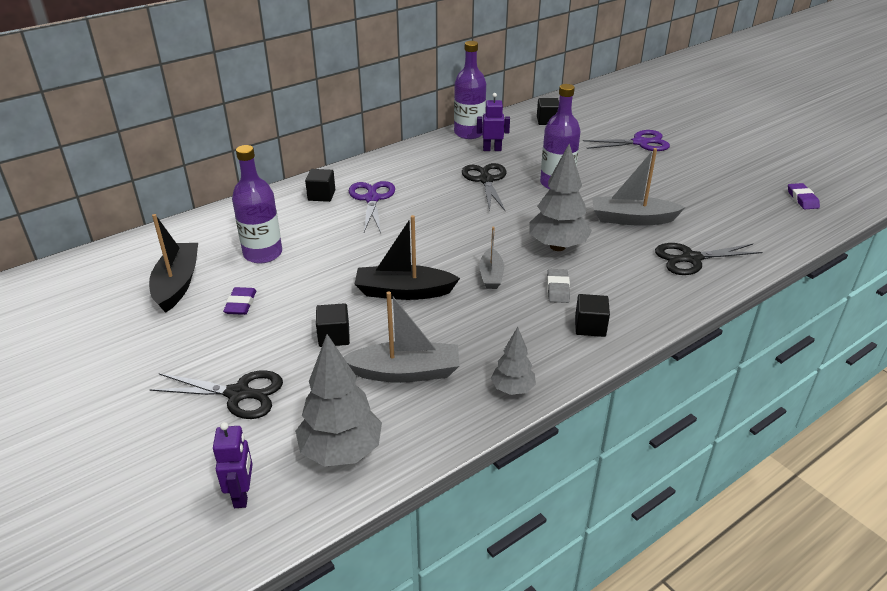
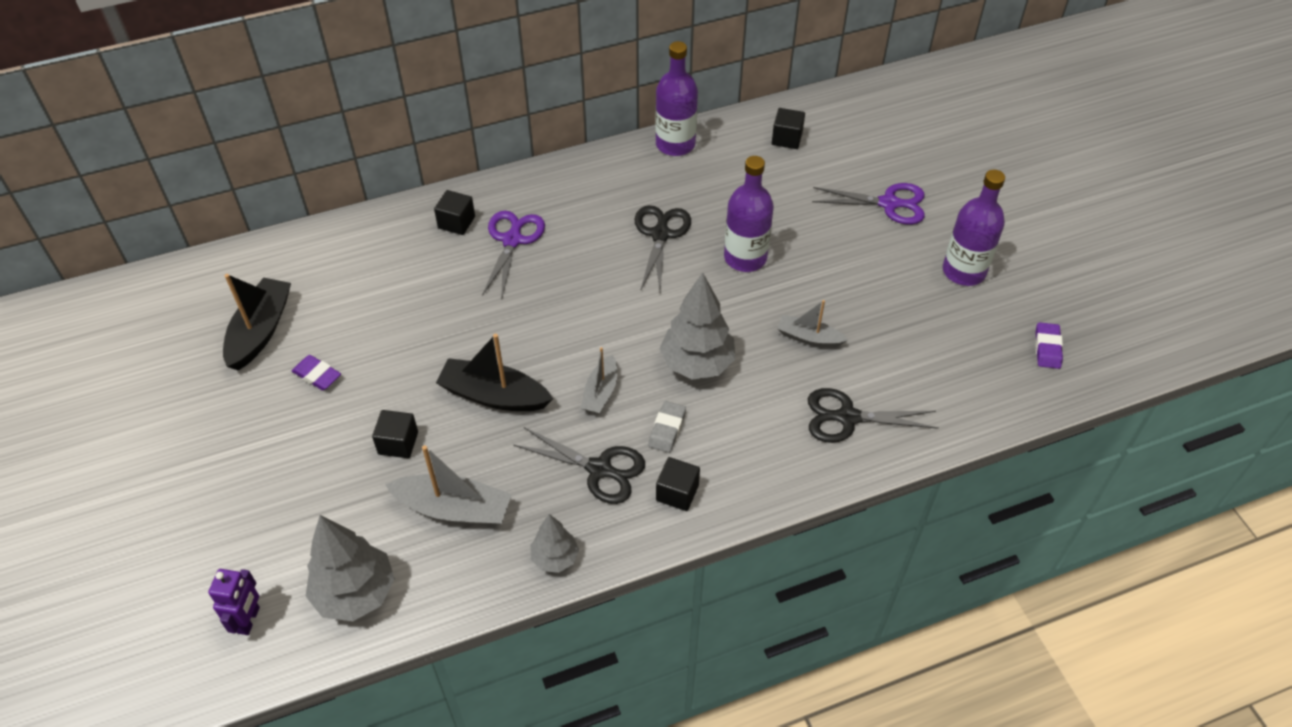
camera: 15 degrees right, 15 degrees up
(239, 394) = (281, 498): black scissors -> black scissors (600, 469)
(241, 304) = (317, 375): purple eraser -> purple eraser turned 75 degrees counterclockwise
(263, 253) = (362, 304): purple bottle -> purple bottle (964, 271)
(492, 149) = (691, 180): purple robot -> none
(632, 219) = (808, 338): grey boat -> grey boat, size x0.61

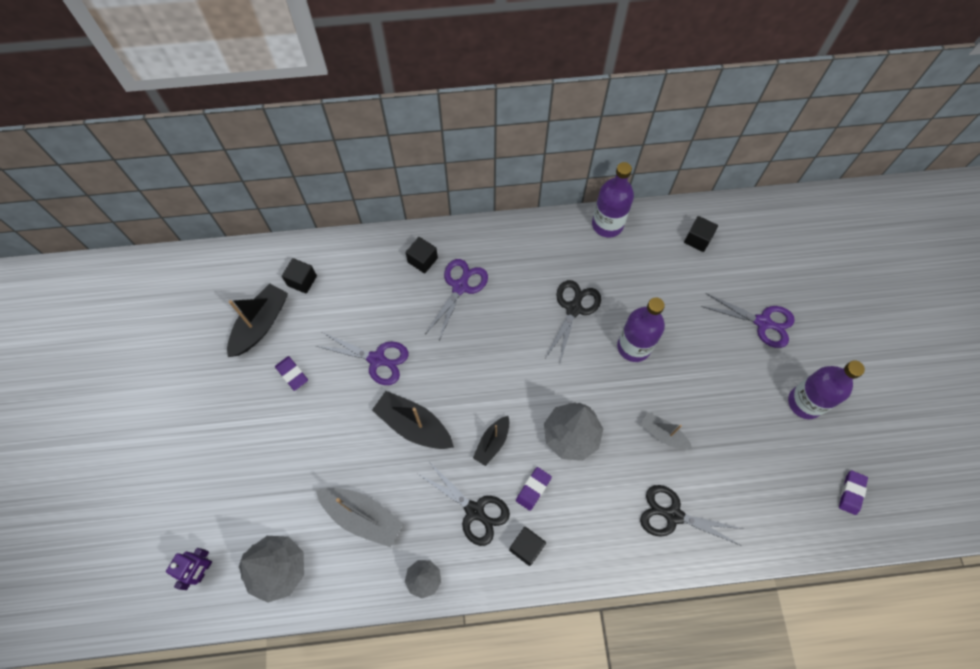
camera: 15 degrees right, 15 degrees up
(398, 443) = (336, 449): black cube -> black cube (302, 281)
(427, 336) = (377, 359): none -> purple scissors
(600, 392) = (492, 443): grey boat -> black boat
(667, 429) = (533, 489): grey eraser -> purple eraser

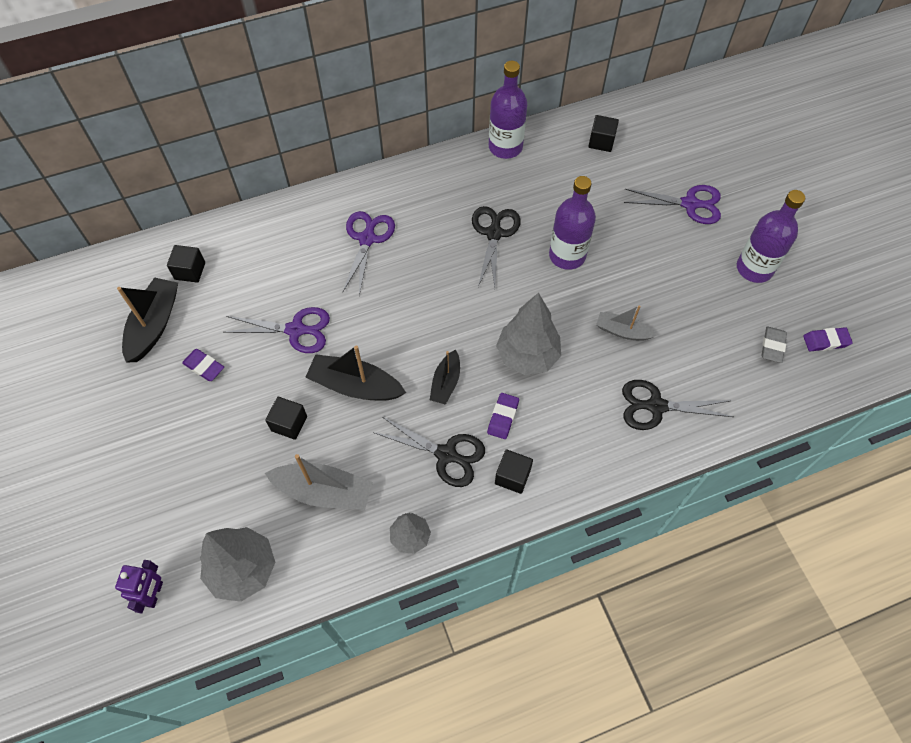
camera: 15 degrees left, 5 degrees down
(422, 260) = (319, 222): black cube -> black cube (289, 423)
(799, 485) = (772, 346): none -> grey eraser
(851, 493) = (826, 341): purple eraser -> purple eraser turned 75 degrees clockwise

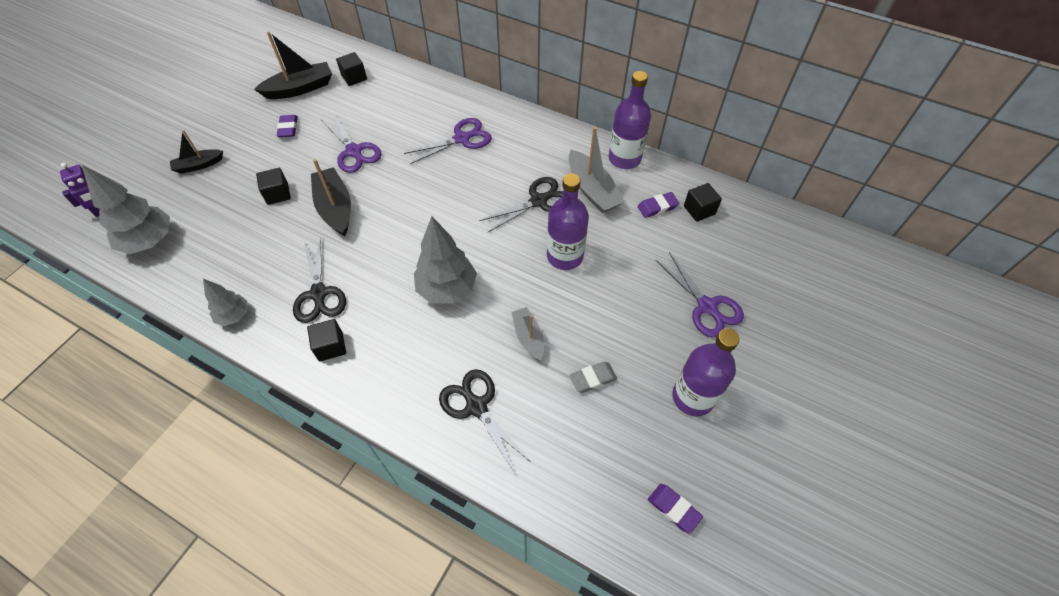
camera: 50 degrees right, 5 degrees down
(324, 491) = (237, 245): grey boat -> grey boat (592, 190)
(446, 382) = (380, 255): black boat -> black boat (198, 165)
(503, 417) = (378, 308): purple eraser -> purple eraser (657, 207)
(772, 346) = (623, 464): grey eraser -> grey eraser (593, 379)

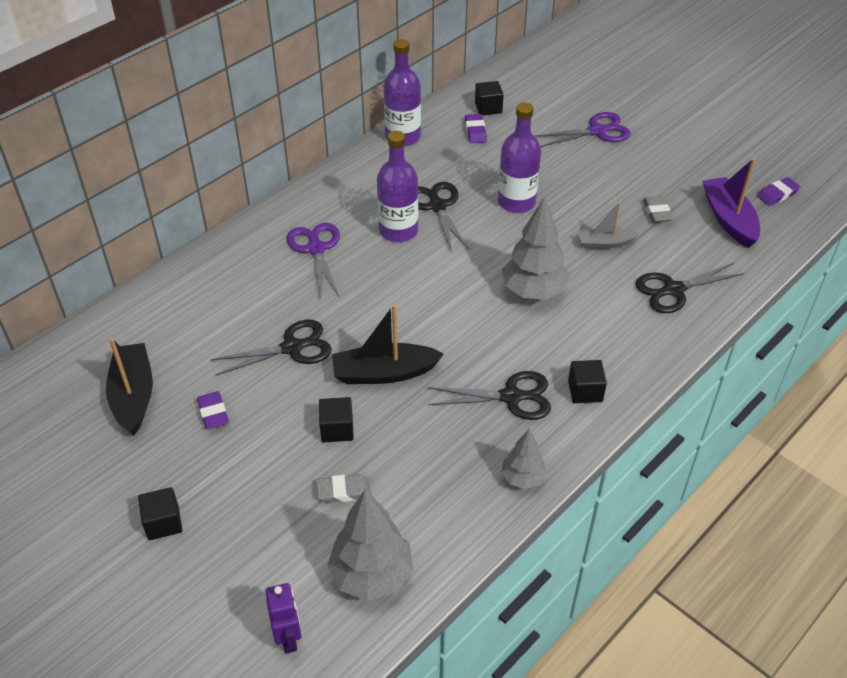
camera: 75 degrees left, 10 degrees down
(198, 165) = (241, 519): black boat -> none
(221, 210) = (344, 491): none -> grey eraser
(288, 128) = (213, 413): purple eraser -> purple eraser turned 60 degrees clockwise
(354, 77) = (144, 335): black cube -> black cube (163, 523)
(354, 152) = (293, 347): purple scissors -> black scissors
(592, 190) = (437, 167): grey boat -> none
(606, 454) = (728, 219): none -> purple boat
(693, 397) = (683, 161): purple bottle -> purple bottle (398, 231)

